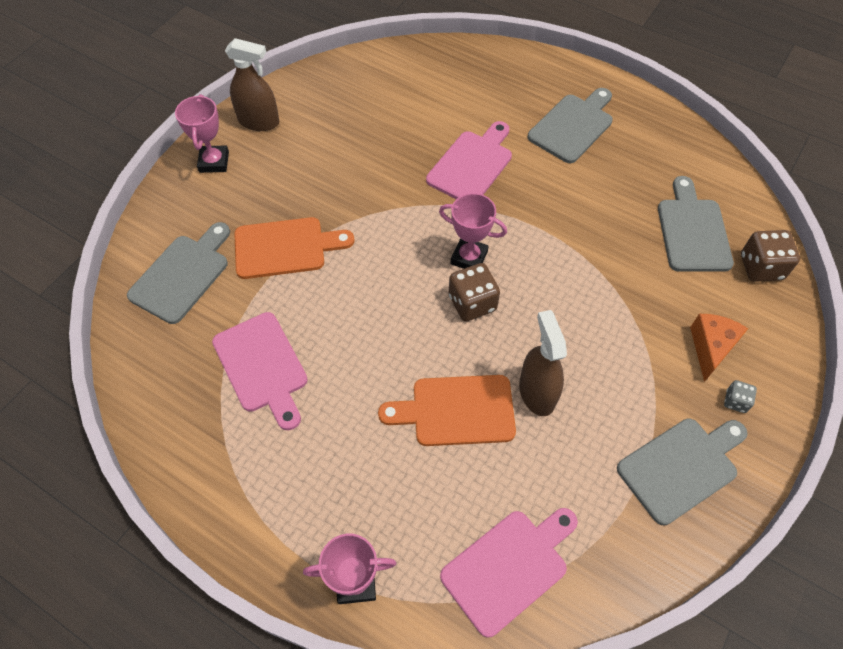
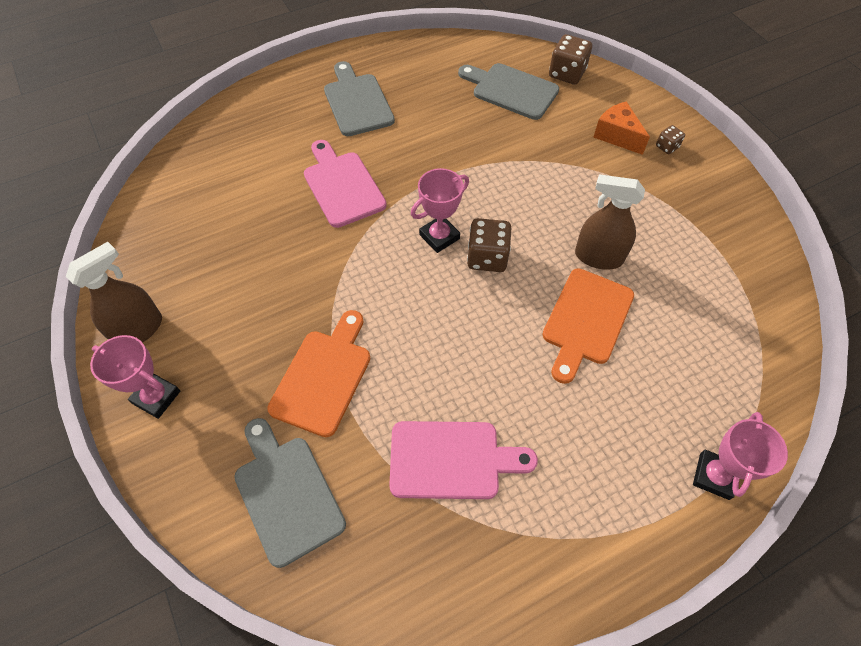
camera: 60 degrees left, 0 degrees up
(508, 567) = (742, 353): pink cutting board -> none
(681, 467) = (704, 204): grey cutting board -> none
(735, 401) = (667, 147): grey dice -> brown dice

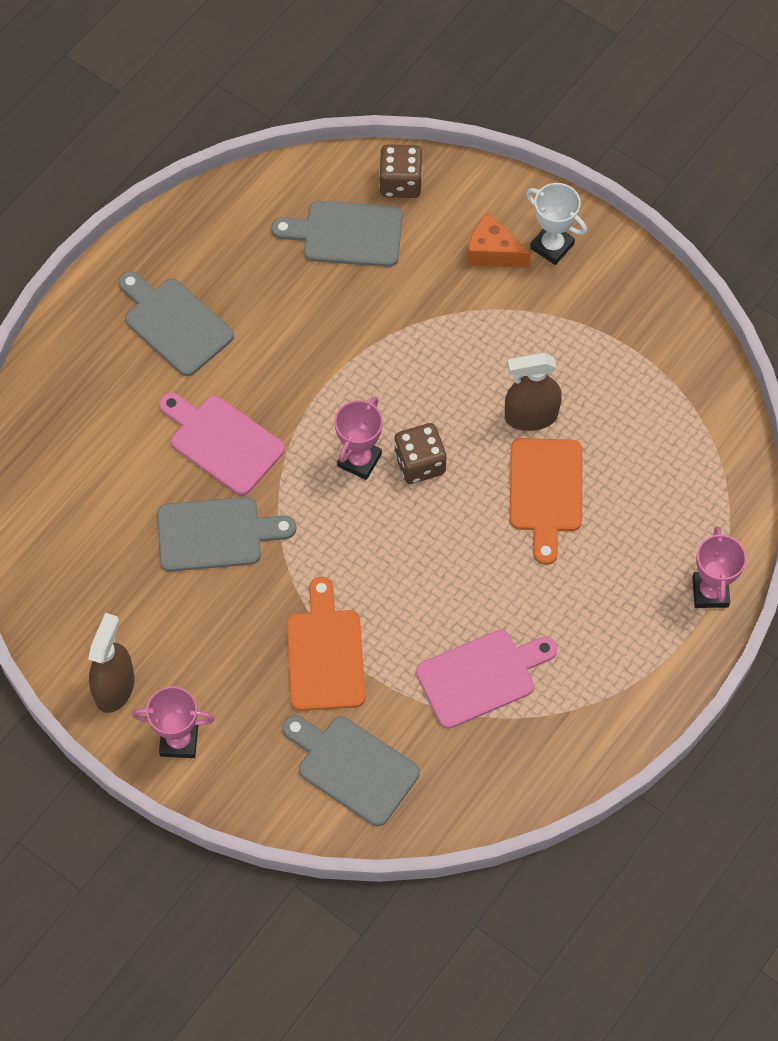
camera: 25 degrees left, 5 degrees up
(296, 247) = (216, 534): none -> grey cutting board
(667, 147) = (552, 246): brown dice -> white trophy

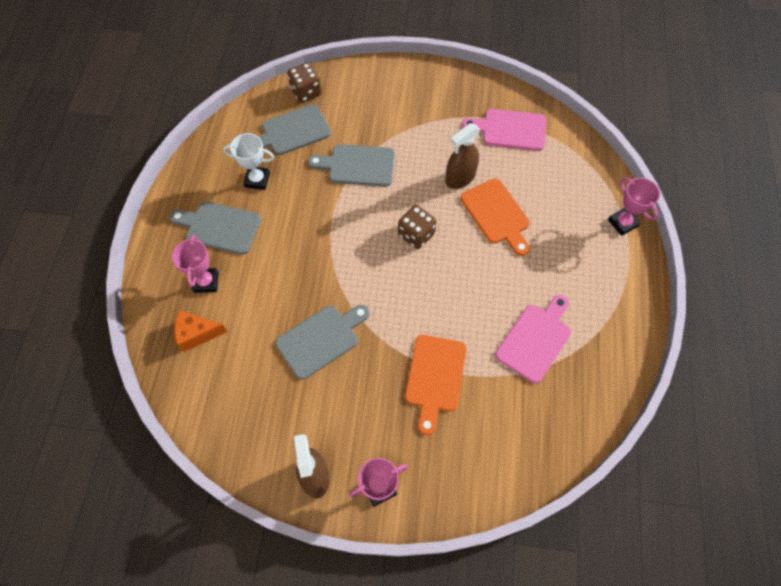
camera: 30 degrees left, 0 degrees up
(222, 442) = (291, 281): pink cutting board -> pink cutting board (510, 130)
(325, 654) = (435, 377): orange cutting board -> orange cutting board turned 135 degrees counterclockwise
(353, 767) = (499, 441): grey cutting board -> grey cutting board (357, 165)
(359, 460) = (380, 250): pink trophy -> pink trophy (206, 282)
(492, 252) = (380, 104): orange cheese -> orange cheese (197, 334)
(552, 246) = (410, 86): white trophy -> white trophy (257, 180)

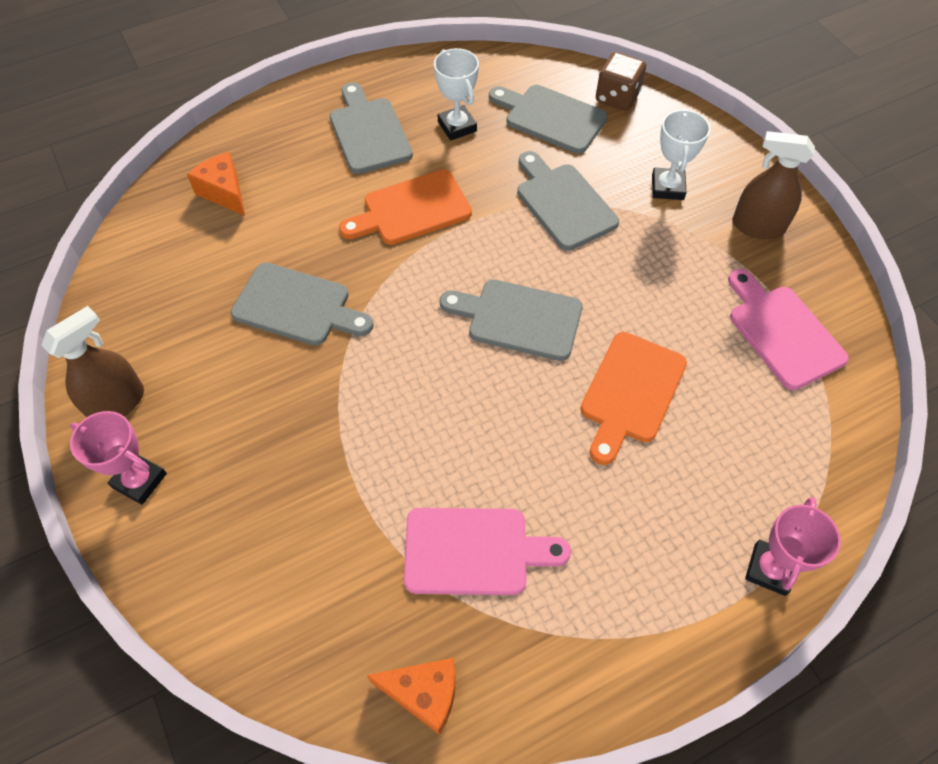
camera: 55 degrees right, 5 degrees down
(206, 282) = (292, 162): pink trophy -> none
(387, 113) = (667, 187): none -> white trophy
(416, 234) = (518, 319): brown dice -> grey cutting board
(435, 377) = (329, 457): orange cutting board -> orange cutting board (411, 209)
(460, 178) = (647, 318): brown spray bottle -> brown spray bottle (757, 226)
(594, 406) = (424, 694): none -> orange cheese

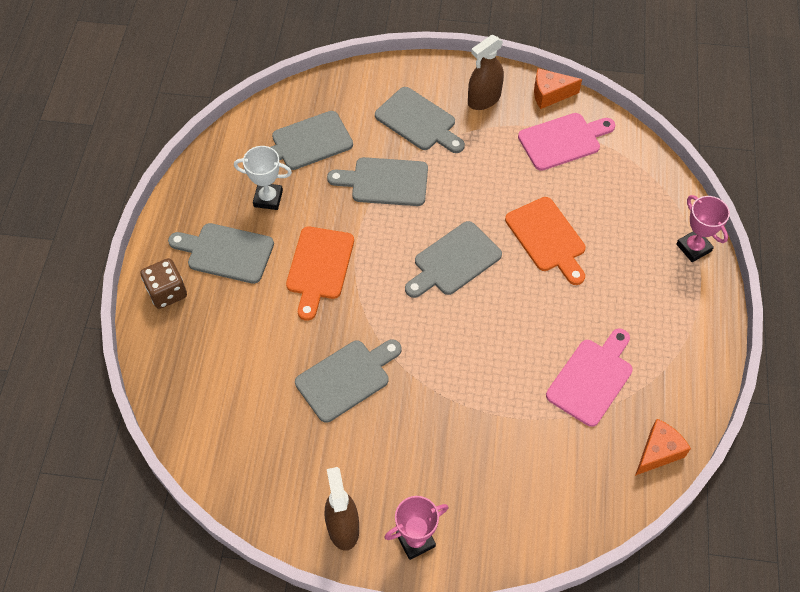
camera: 55 degrees left, 0 degrees up
(224, 192) = (204, 372): orange cheese -> orange cheese (550, 94)
(617, 97) = (322, 96): brown dice -> brown dice (167, 292)
(667, 187) = (418, 121): white trophy -> grey cutting board
(782, 332) = (563, 140): pink cutting board -> pink cutting board turned 150 degrees clockwise

